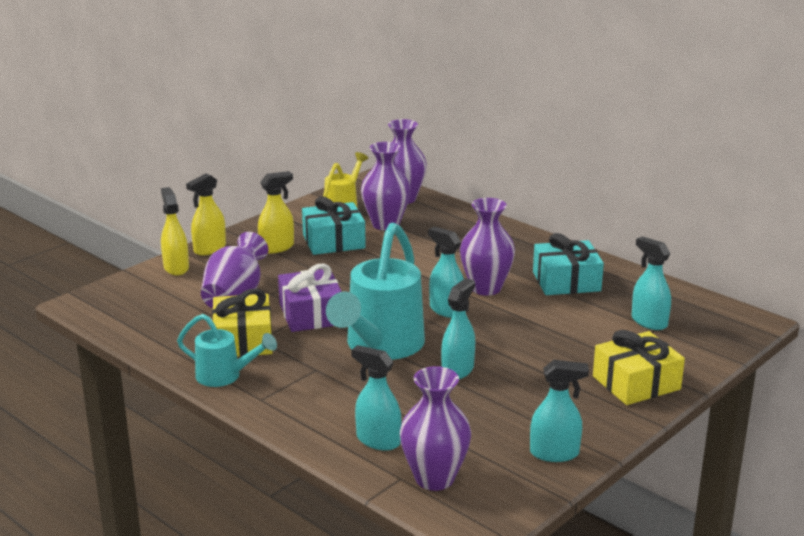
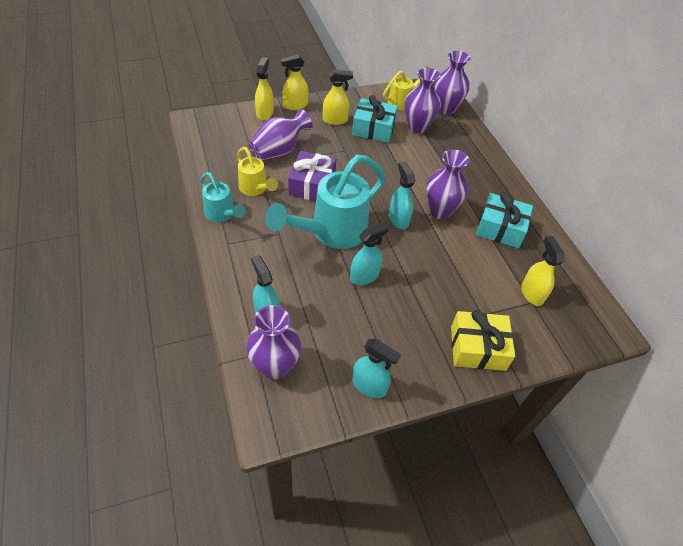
camera: 25 degrees right, 25 degrees up
(243, 340) = (255, 189): yellow gift -> yellow watering can
(649, 322) = (532, 293): turquoise spray bottle -> yellow spray bottle

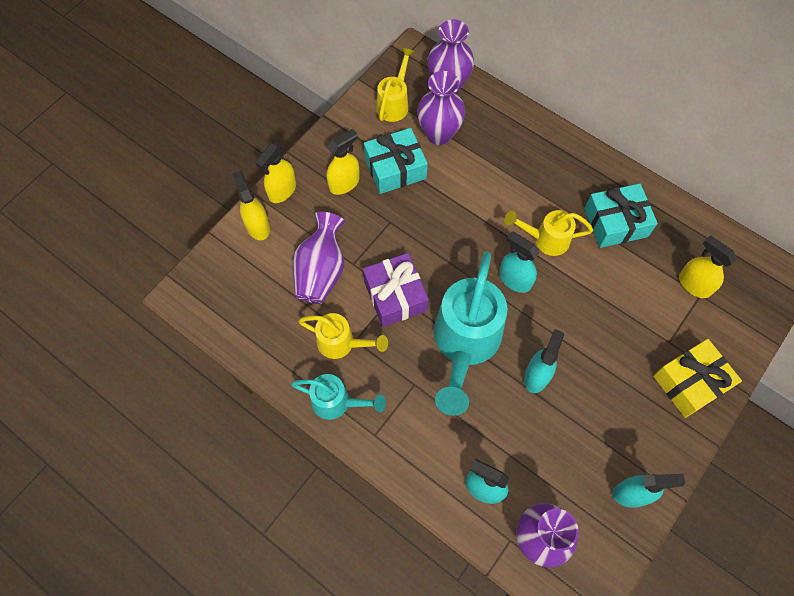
camera: 30 degrees left, 15 degrees up
(440, 210) = (545, 239): purple vase -> yellow watering can

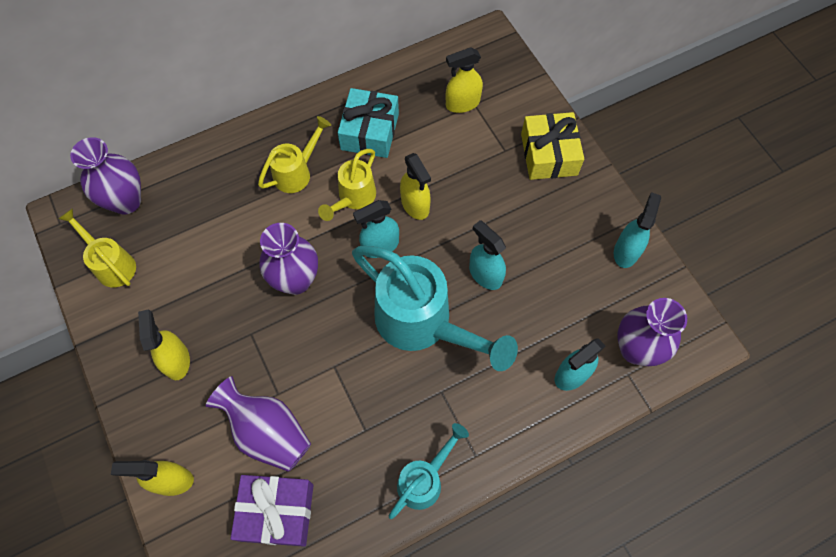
camera: 65 degrees left, 0 degrees up
(282, 191) = (143, 433): yellow spray bottle -> yellow spray bottle (415, 205)
(342, 343) = (362, 446): yellow watering can -> yellow watering can (297, 172)
(395, 168) = (191, 299): turquoise gift -> none
(395, 295) = (337, 366): purple gift -> purple gift (277, 512)
(439, 134) = (178, 238): purple vase -> purple vase (296, 280)

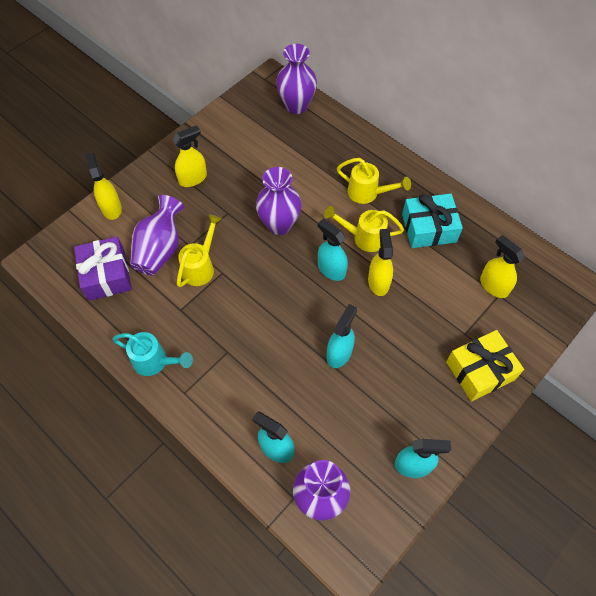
camera: 70 degrees right, 5 degrees down
(111, 263) = (247, 117): yellow watering can -> yellow watering can (201, 266)
(415, 205) = (378, 282): yellow spray bottle -> yellow spray bottle turned 135 degrees clockwise
(424, 324) = (277, 321): turquoise watering can -> none

